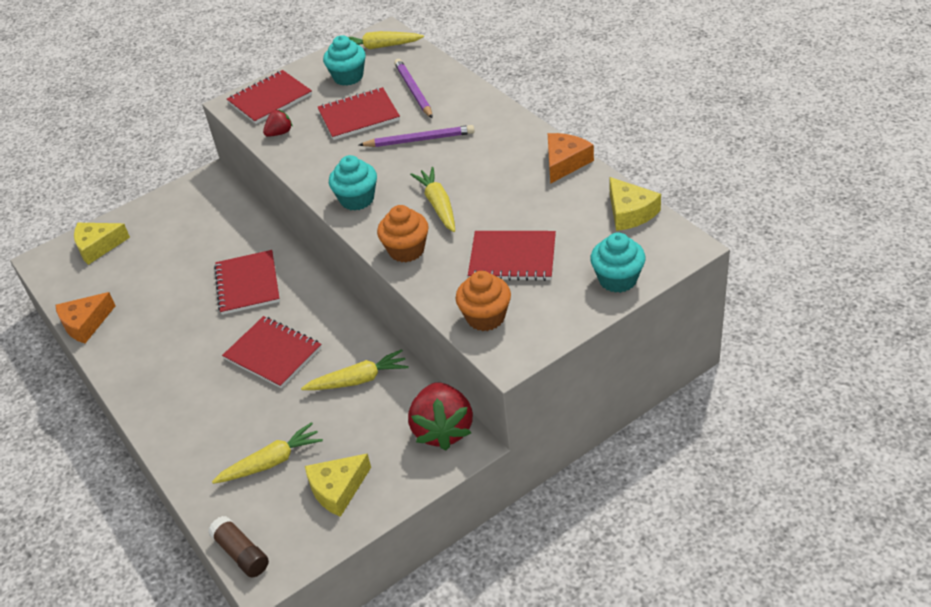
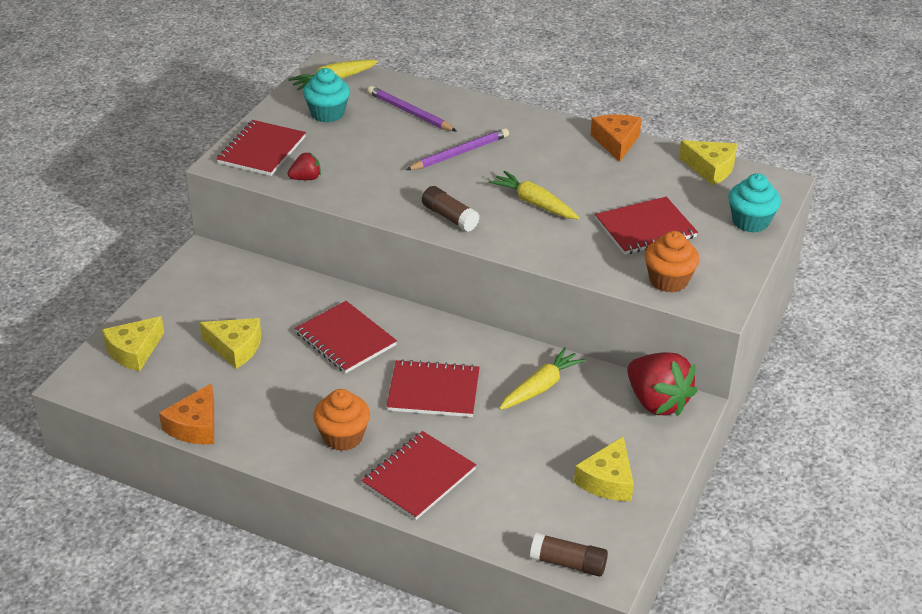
camera: 35 degrees left, 5 degrees down
(166, 266) = (235, 348): none -> yellow cheese
(271, 462) = (523, 480): yellow carrot -> none
(279, 133) = (306, 178): red strawberry -> red strawberry turned 45 degrees clockwise
(357, 199) = (450, 217): turquoise cupcake -> brown glue stick
(359, 116) = (375, 145): red notebook -> red notebook (419, 477)
(406, 250) = (542, 247): orange cupcake -> orange cupcake (343, 437)

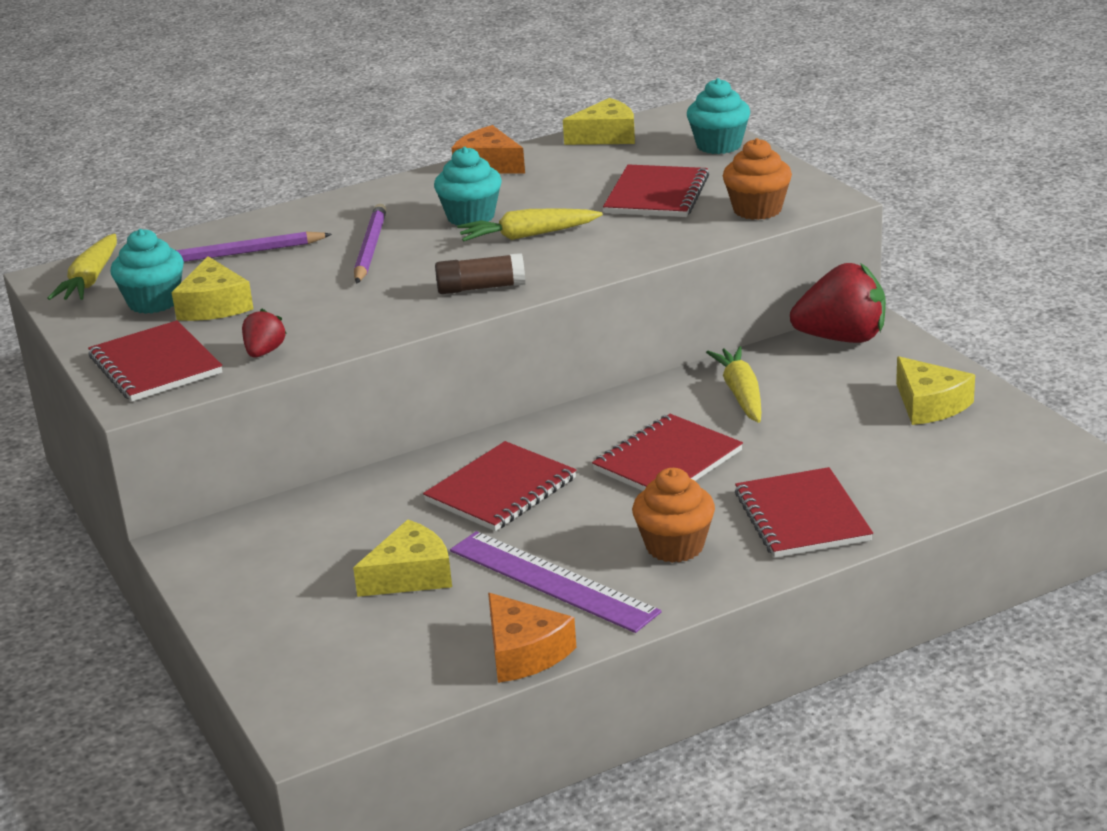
camera: 50 degrees left, 10 degrees down
(134, 351) = (308, 660): yellow cheese -> yellow cheese (214, 305)
(270, 404) = (552, 581): none -> purple ruler
(345, 339) = (501, 490): red notebook -> red notebook turned 45 degrees counterclockwise
(537, 170) = (471, 217): none -> turquoise cupcake
(568, 563) = (1030, 468): brown glue stick -> none

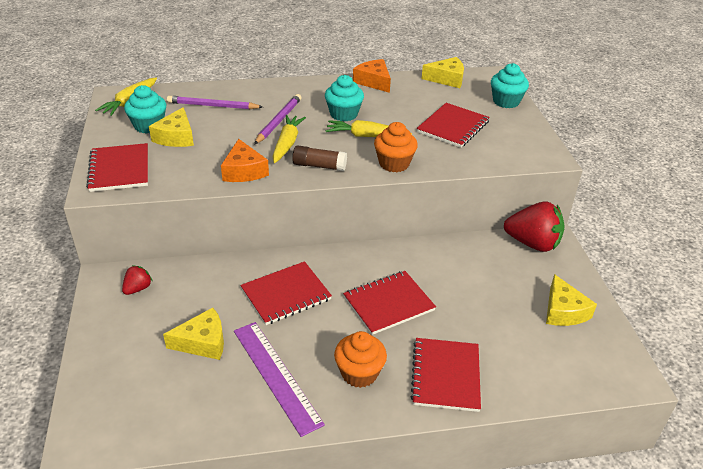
camera: 15 degrees right, 10 degrees up
(264, 352) = (179, 177): red strawberry -> red strawberry (138, 288)
(524, 652) = (229, 428): orange cheese -> orange cheese (244, 171)
(741, 394) = (455, 266): yellow carrot -> yellow carrot (287, 143)
(757, 210) = (505, 153): orange cupcake -> orange cupcake (394, 164)

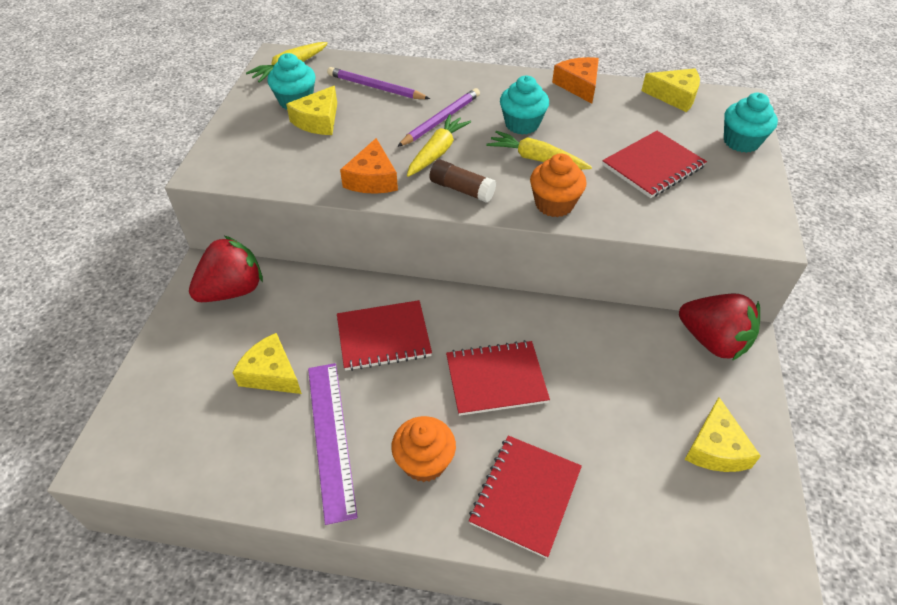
camera: 20 degrees right, 10 degrees up
(119, 169) = (241, 150): red notebook -> none
(138, 288) = (232, 290): red strawberry -> red strawberry, size x2.05
(203, 342) = (271, 373): yellow cheese -> yellow cheese turned 150 degrees counterclockwise

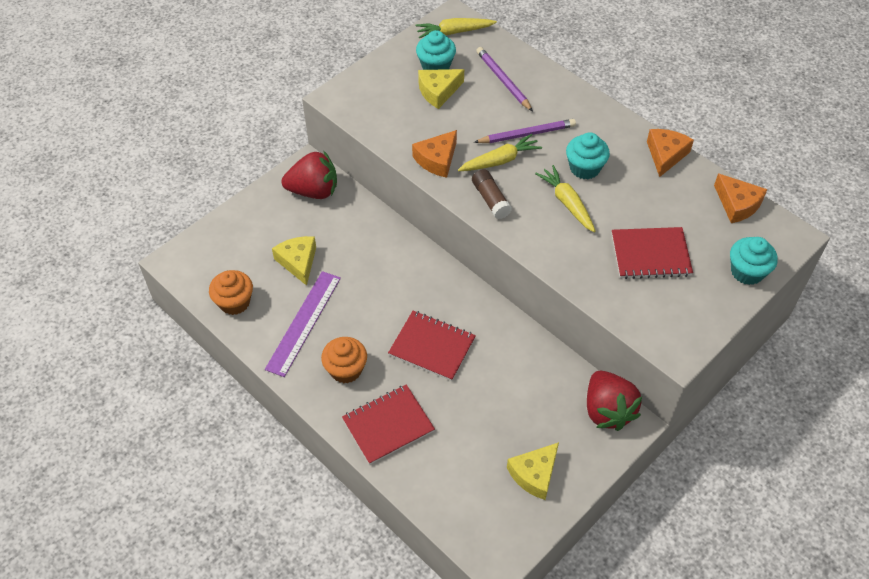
camera: 35 degrees right, 5 degrees up
(383, 337) = (384, 277): red notebook -> none
(554, 204) = (545, 245): orange cupcake -> orange cupcake (234, 302)
(675, 96) = (737, 204): yellow cheese -> orange cheese

